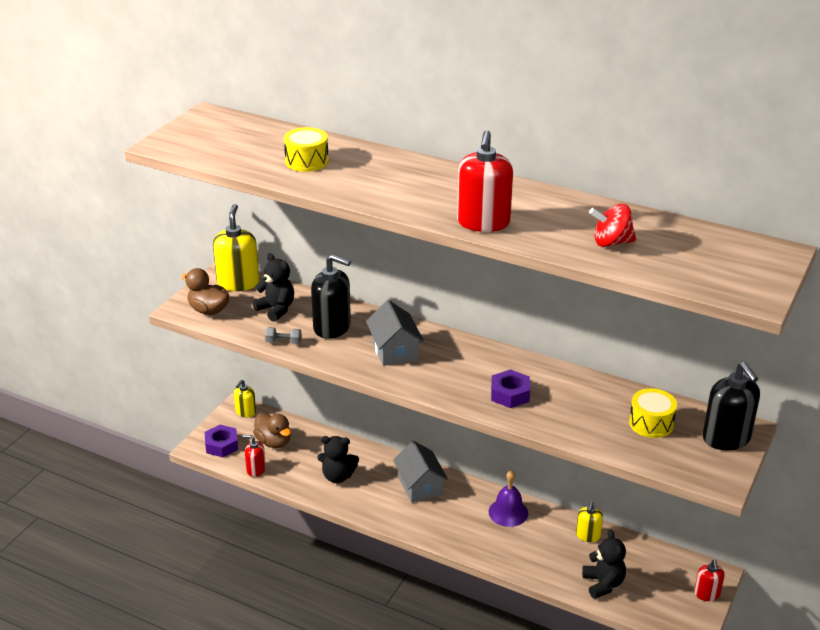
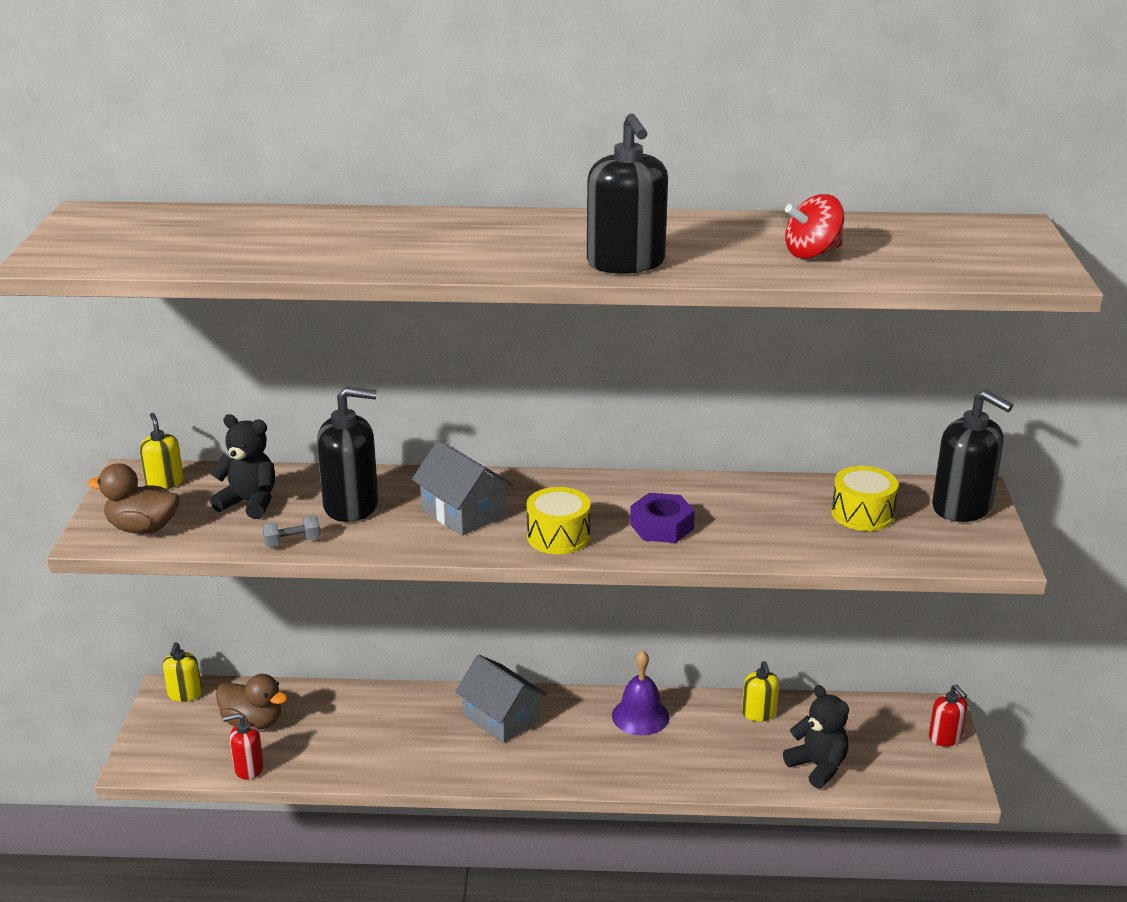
camera: 25 degrees left, 5 degrees down
(221, 445) = (174, 750): purple nut -> none
(238, 283) = (164, 482): yellow soap dispenser -> yellow soap dispenser, size x0.56
(306, 161) = (301, 241): yellow drum -> yellow drum (558, 536)
(338, 476) = (377, 741): black teddy bear -> none
(483, 222) = (626, 263): red soap dispenser -> black soap dispenser

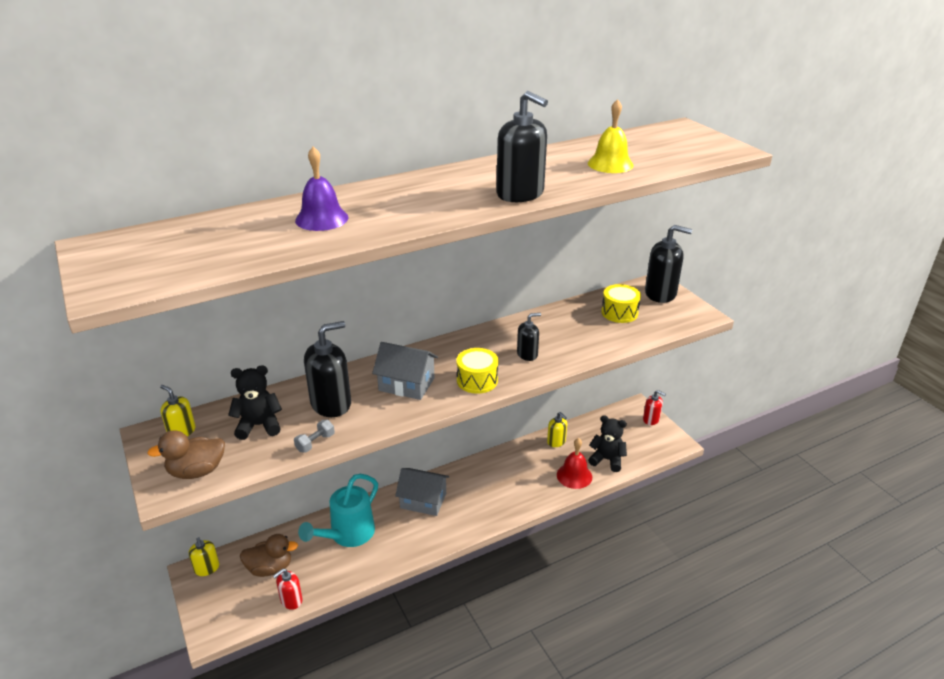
camera: 30 degrees left, 5 degrees up
(372, 721) = (347, 535): none -> turquoise watering can
(640, 716) = (498, 468): purple bell -> purple bell (321, 219)
(661, 526) = (527, 354): purple nut -> black soap dispenser
(746, 768) = (574, 475): none -> red bell
(812, 253) = (610, 164): red spinning top -> yellow bell

